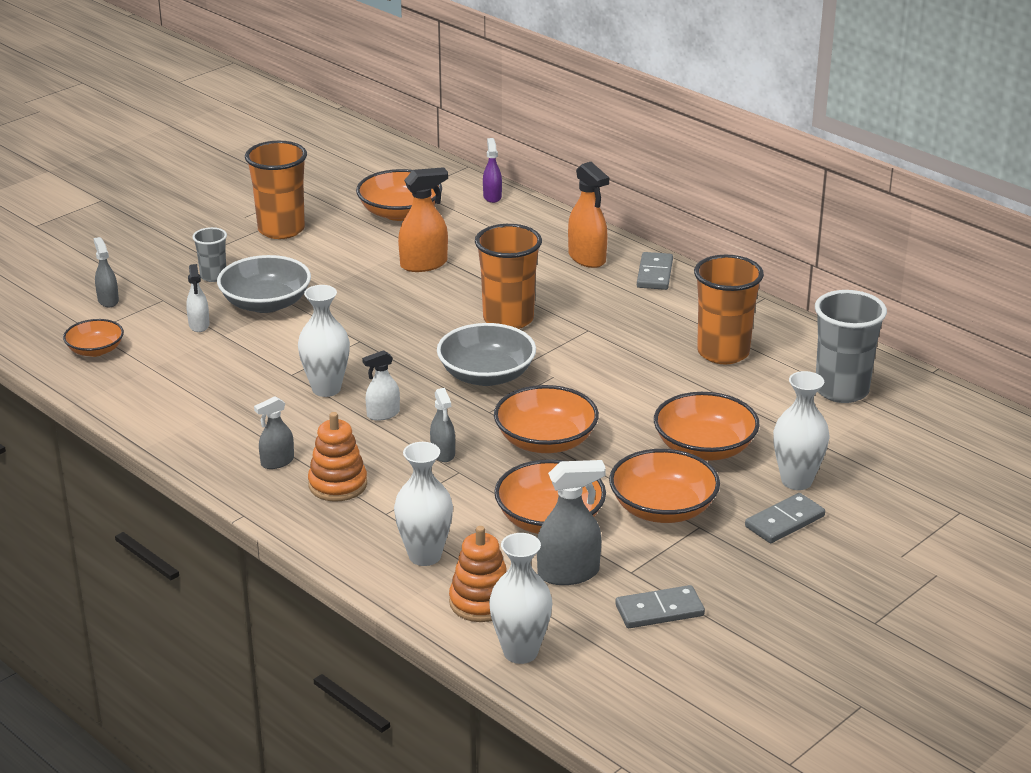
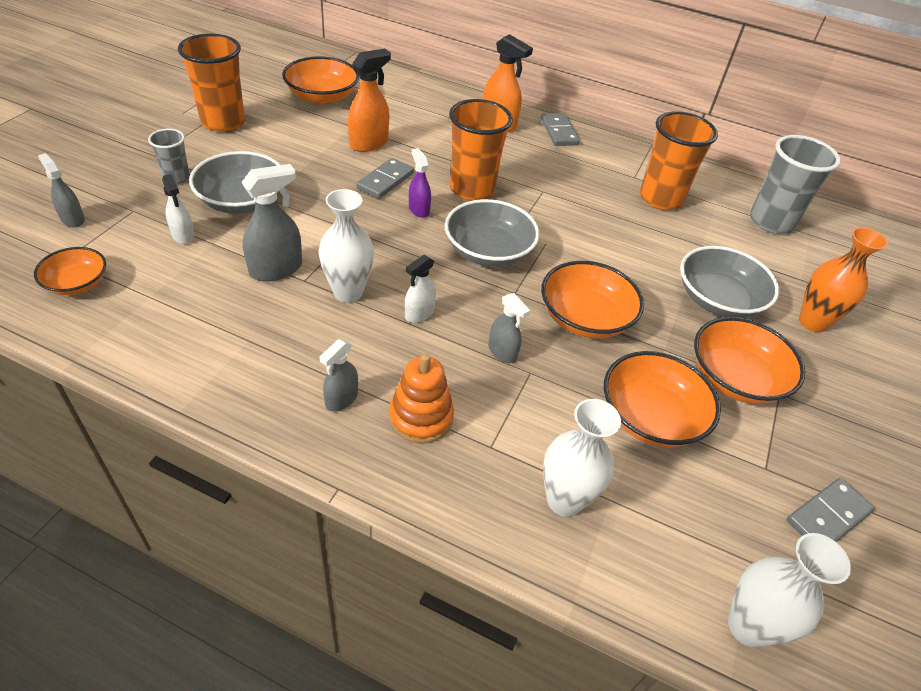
camera: 25 degrees left, 15 degrees up
(481, 602) = (660, 556): orange stacking toy -> none
(492, 197) = (391, 76): purple spray bottle -> purple spray bottle (419, 209)
(568, 573) = (714, 487): grey spray bottle -> grey spray bottle (276, 269)
(704, 448) = (718, 300): orange bowl -> grey bowl
(784, 521) = (839, 370): grey domino -> grey domino (385, 180)
(796, 481) = (812, 322): white vase -> orange vase

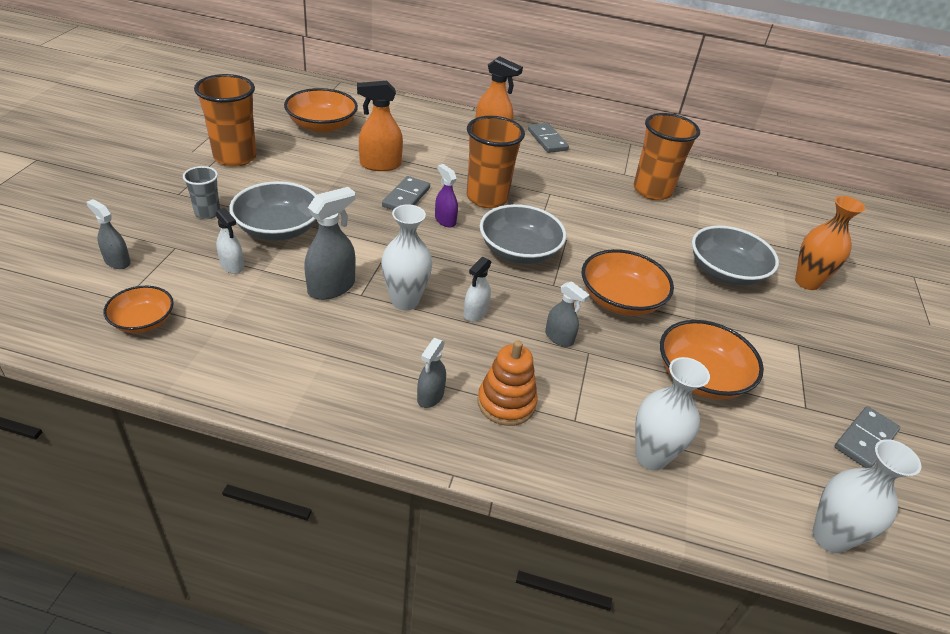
camera: 10 degrees left, 5 degrees down
(369, 143) = (380, 165): orange spray bottle -> orange spray bottle turned 135 degrees counterclockwise
(735, 378) = (759, 336): orange bowl -> none
(771, 222) = (749, 202): grey cup -> none

